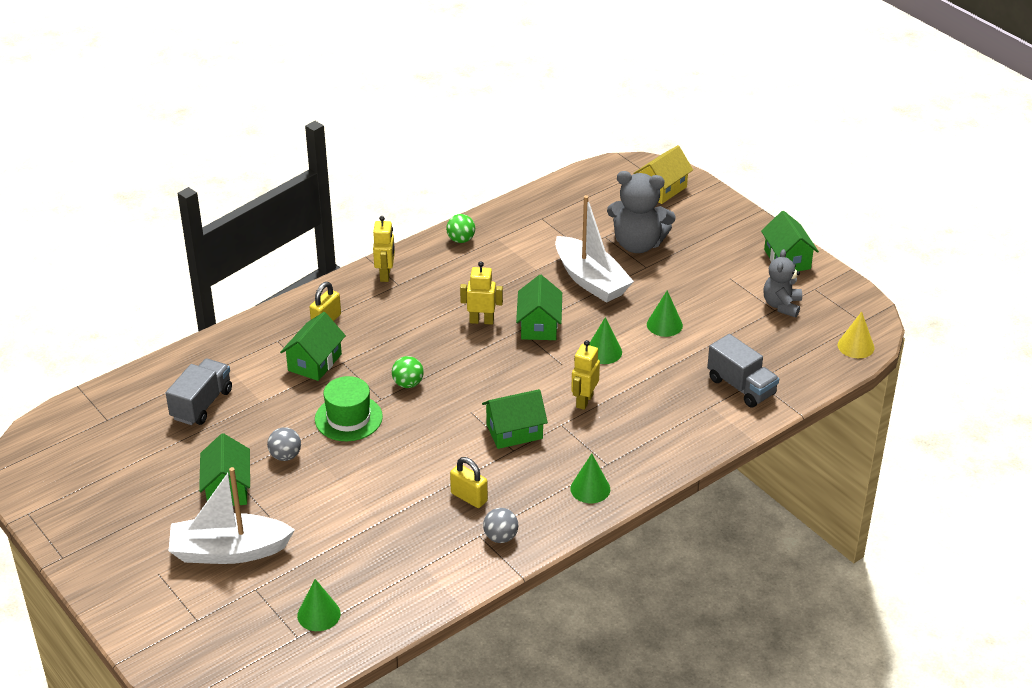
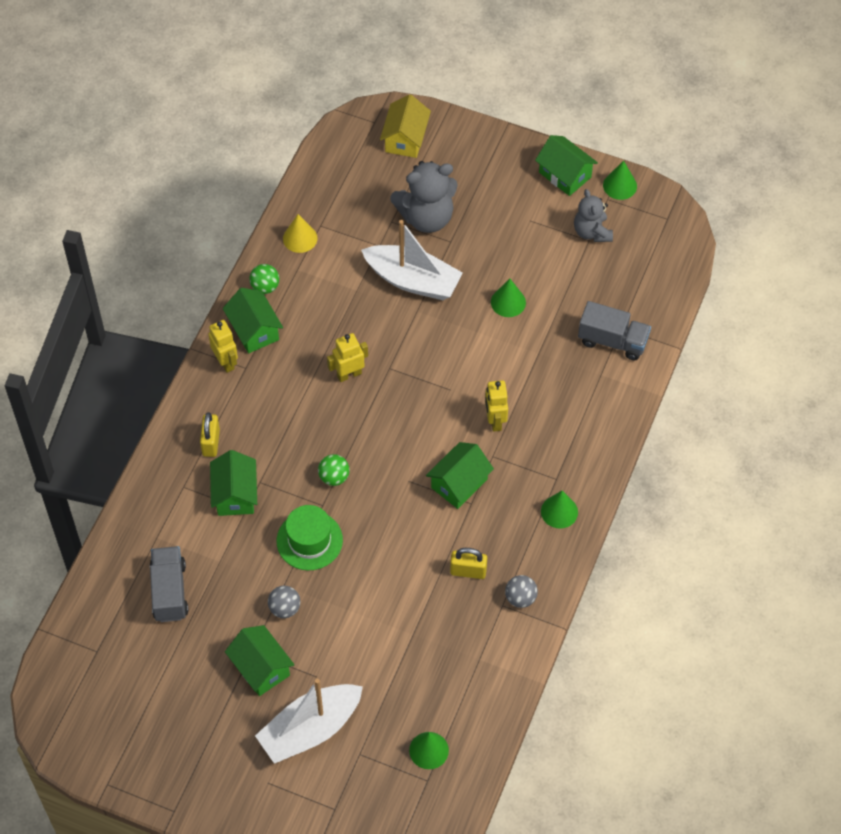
camera: 30 degrees left, 20 degrees up
(539, 325) = (402, 355): green house -> green house (254, 330)
(603, 352) = (476, 358): green cone -> green cone (620, 185)
(856, 346) = (678, 249): yellow cone -> yellow cone (300, 238)

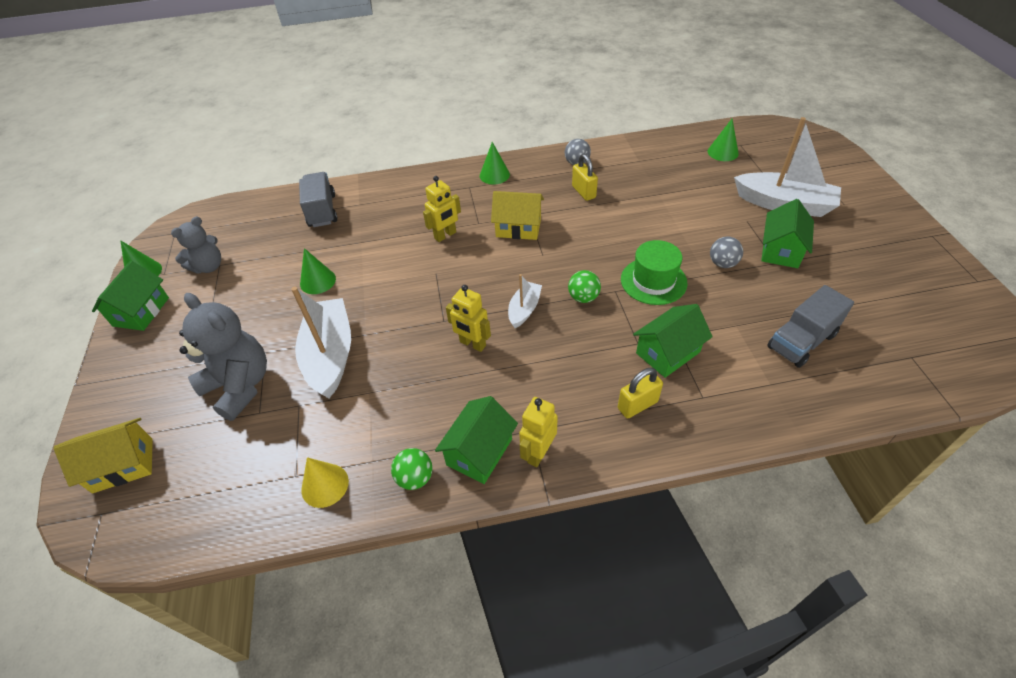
camera: 120 degrees left, 10 degrees down
(356, 428) = (524, 309): none -> white boat
(459, 483) = (518, 228): green house -> yellow house

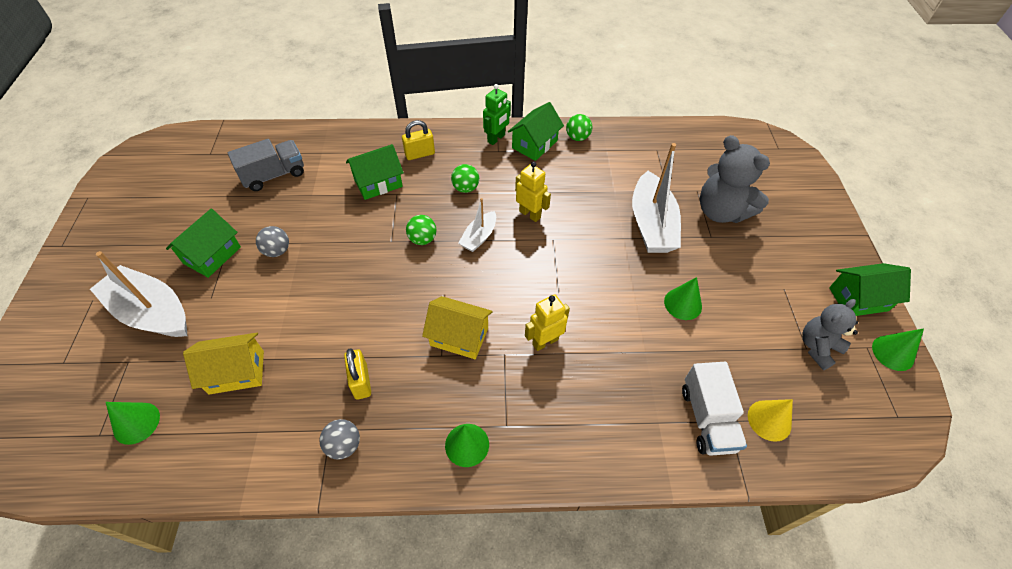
camera: 175 degrees left, 5 degrees up
(123, 465) = (782, 171): yellow house -> yellow house (236, 372)
(141, 312) = (858, 299): green house -> green house turned 60 degrees clockwise
(322, 211) = (707, 418): grey truck -> white truck
(325, 485) = (635, 142): yellow cone -> yellow cone (769, 420)
(538, 453) = (496, 138): yellow robot -> green robot
(557, 364) = (465, 188): none -> green ball
(653, 281) = (352, 244): green hat -> none

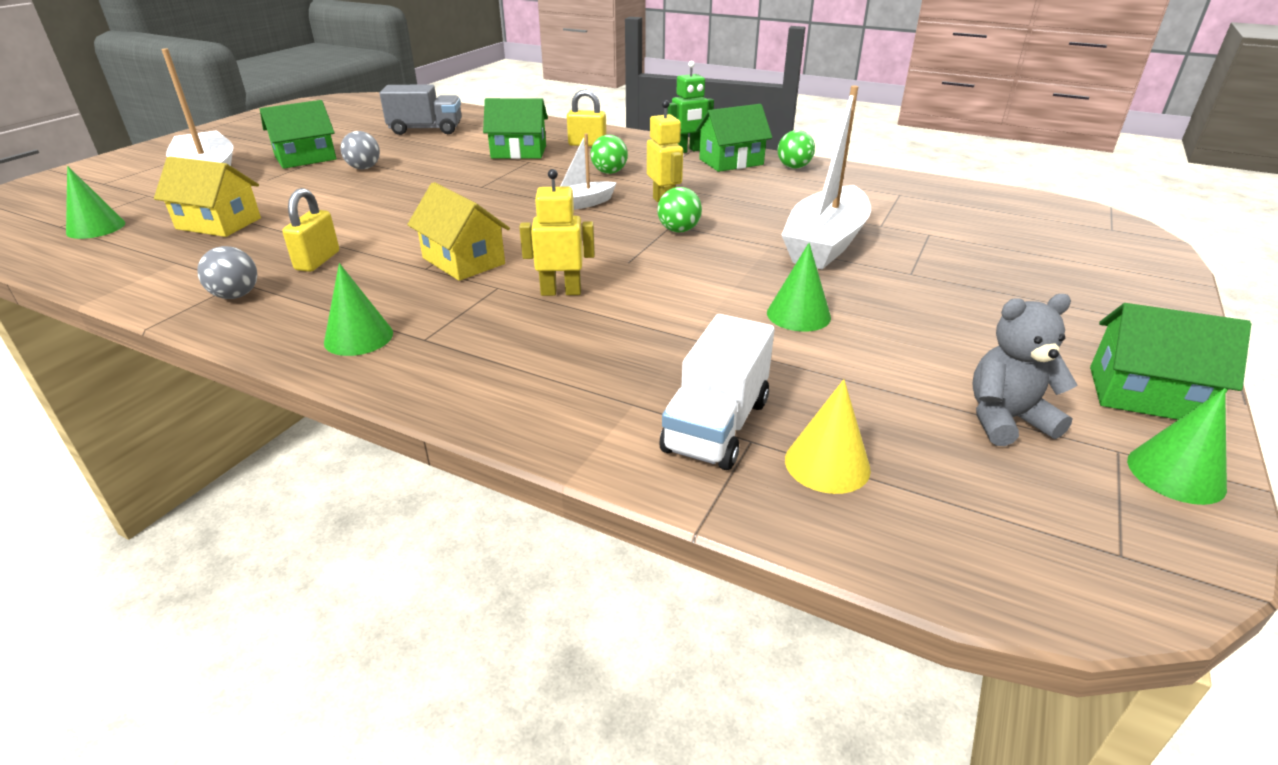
camera: 30 degrees right, 20 degrees down
(422, 239) = (516, 192): green ball -> green ball (678, 230)
(720, 211) = (950, 257): grey teddy bear -> none

